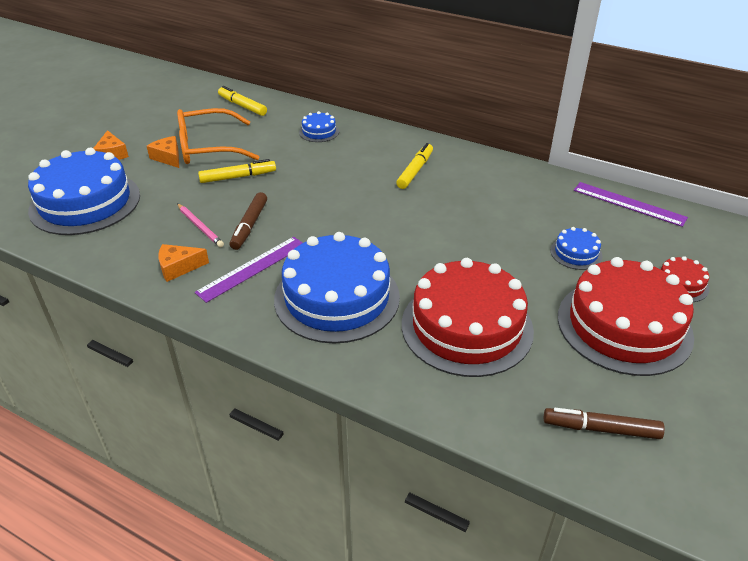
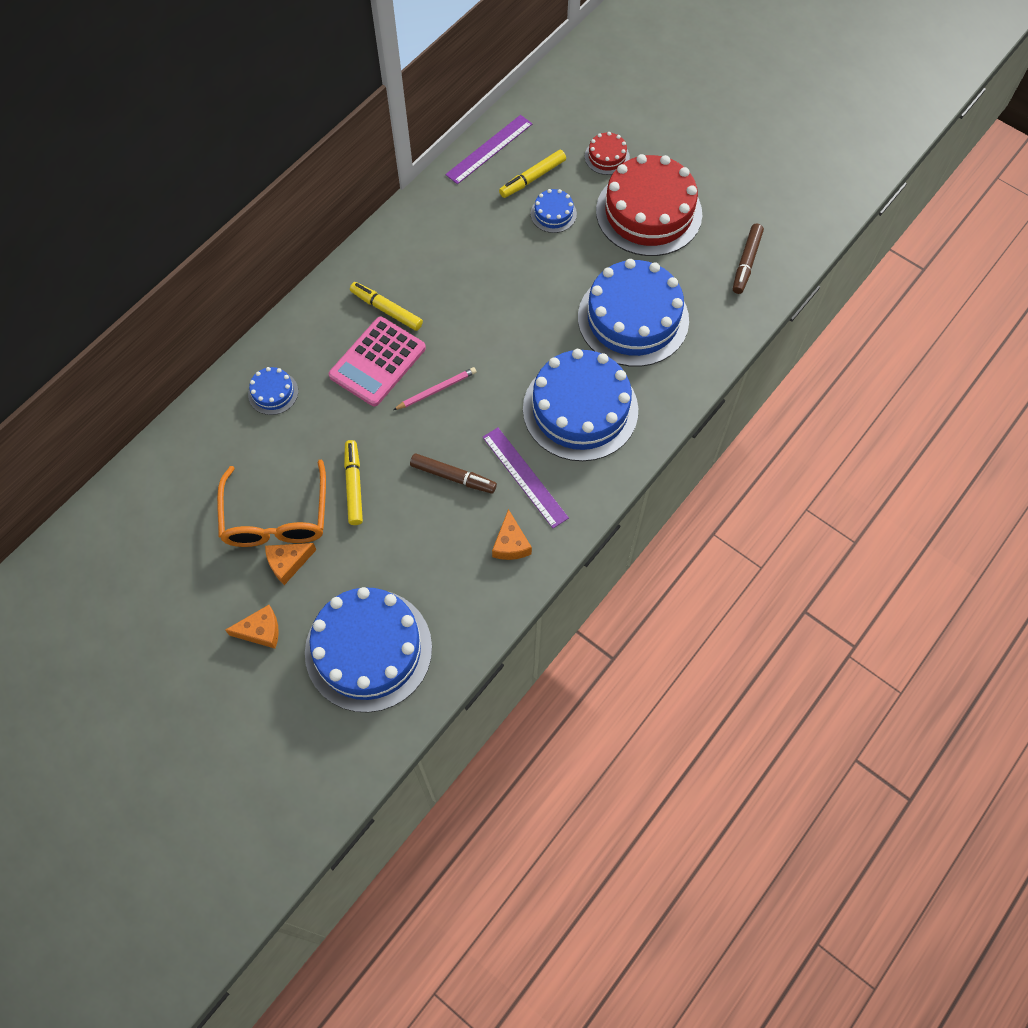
camera: 80 degrees left, 25 degrees up
(200, 227) = (444, 524): pink pencil -> pink pencil (436, 390)
(242, 106) = (175, 475): yellow marker -> yellow marker (532, 178)
(360, 173) = (377, 362): none -> pink calculator
(467, 327) = (633, 318): red cake -> blue cake

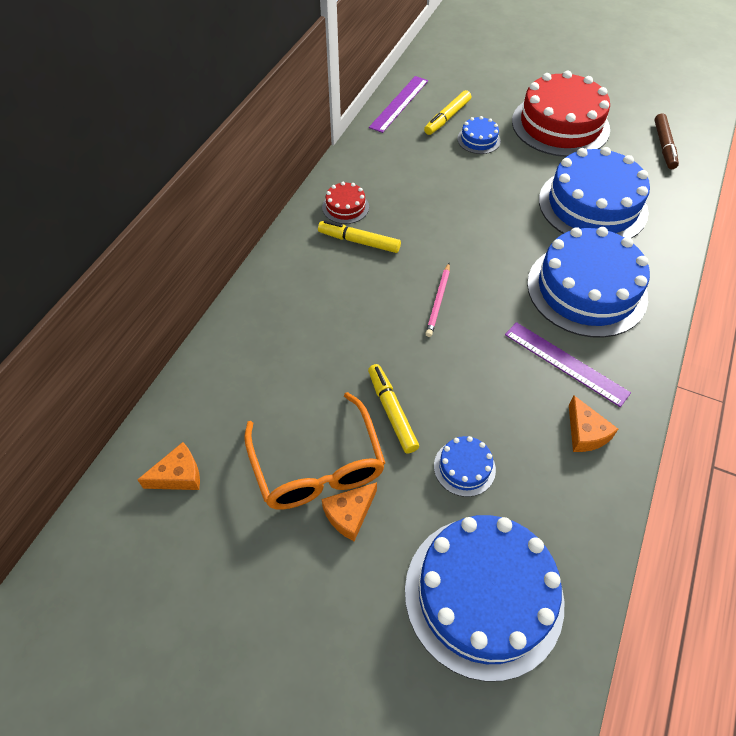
camera: 15 degrees left, 10 degrees down
(261, 631) = (345, 606): orange cheese -> orange cheese (178, 475)
(273, 393) = (270, 338): blue cake -> blue cake (464, 467)
(377, 362) = (369, 288): pink calculator -> none
(436, 390) = (438, 301): pink pencil -> pink pencil turned 150 degrees clockwise
(453, 477) = (493, 379): brown marker -> none
(607, 157) = (503, 93): red cake -> red cake (345, 207)

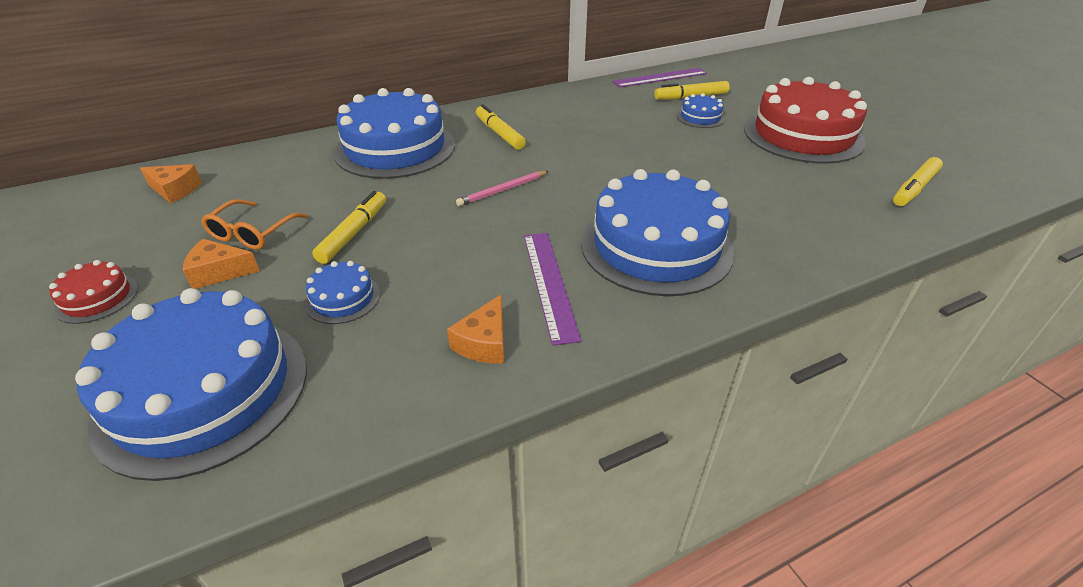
camera: 40 degrees right, 15 degrees down
(317, 466) = (252, 233): orange glasses -> orange glasses, size x0.61
(345, 207) = (521, 113): red cake -> red cake (97, 298)
(592, 205) = (756, 195): blue cake -> blue cake (395, 148)
(664, 146) = (914, 188): brown marker -> yellow marker

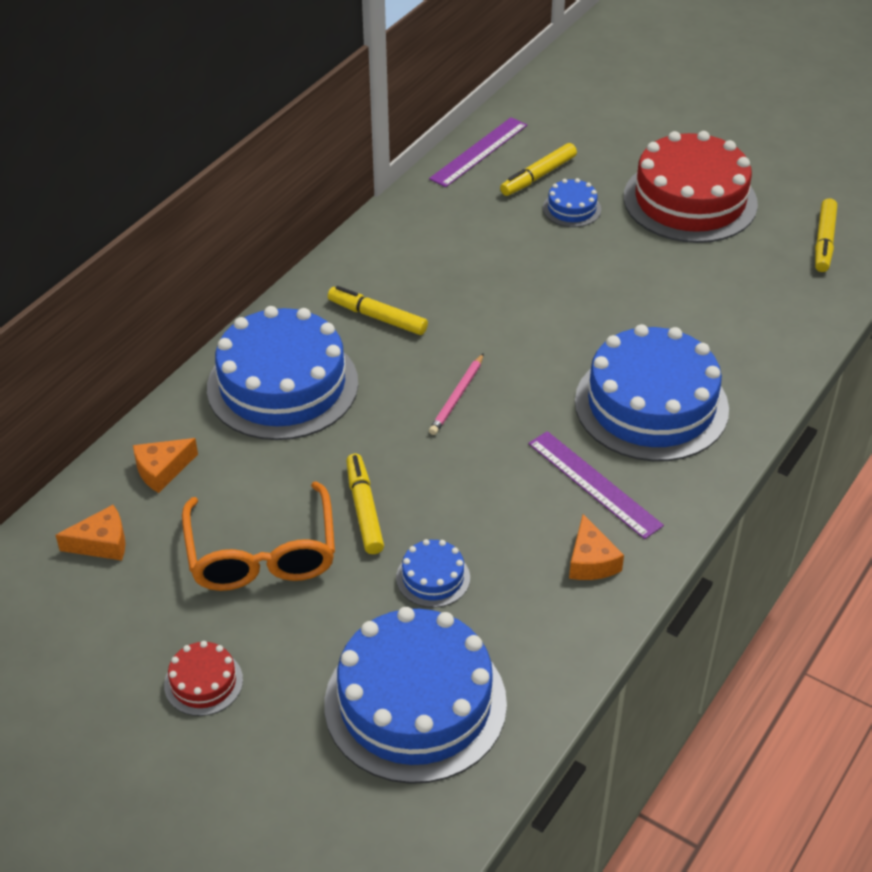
camera: 30 degrees left, 5 degrees up
(219, 272) = (285, 606): orange cheese -> orange cheese (162, 470)
(252, 233) = (262, 554): orange glasses -> orange glasses, size x1.65

